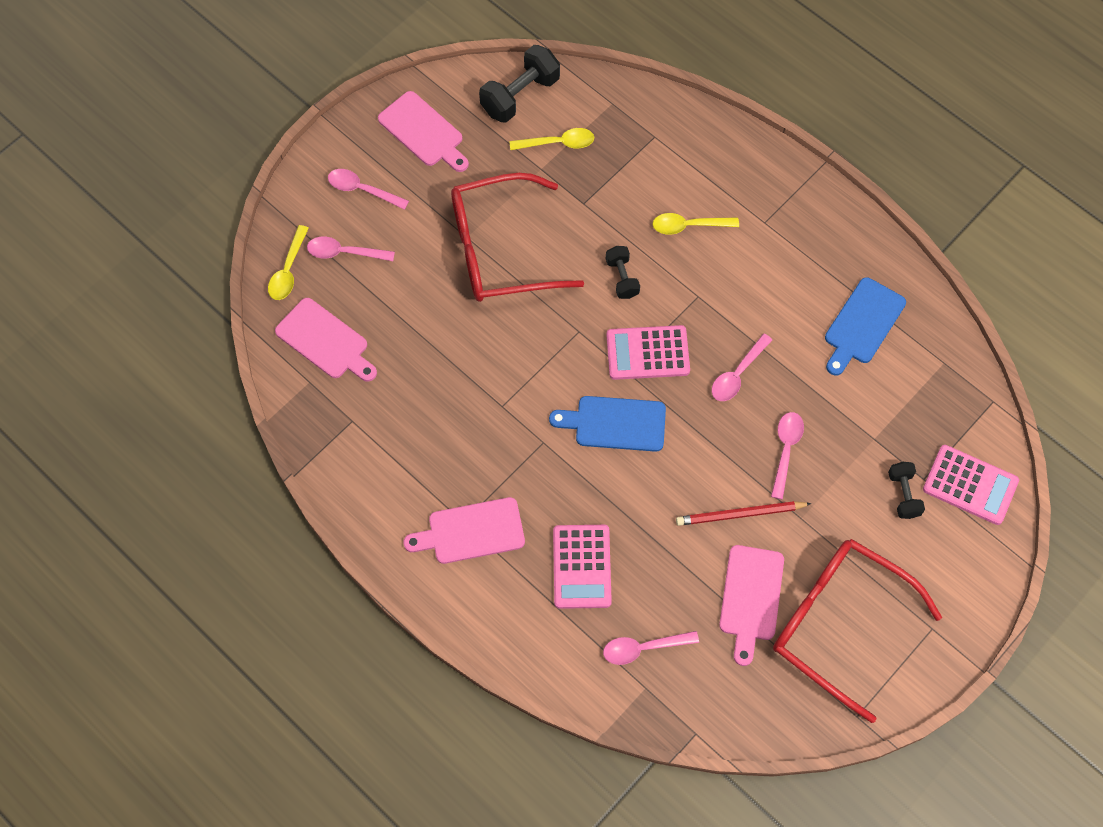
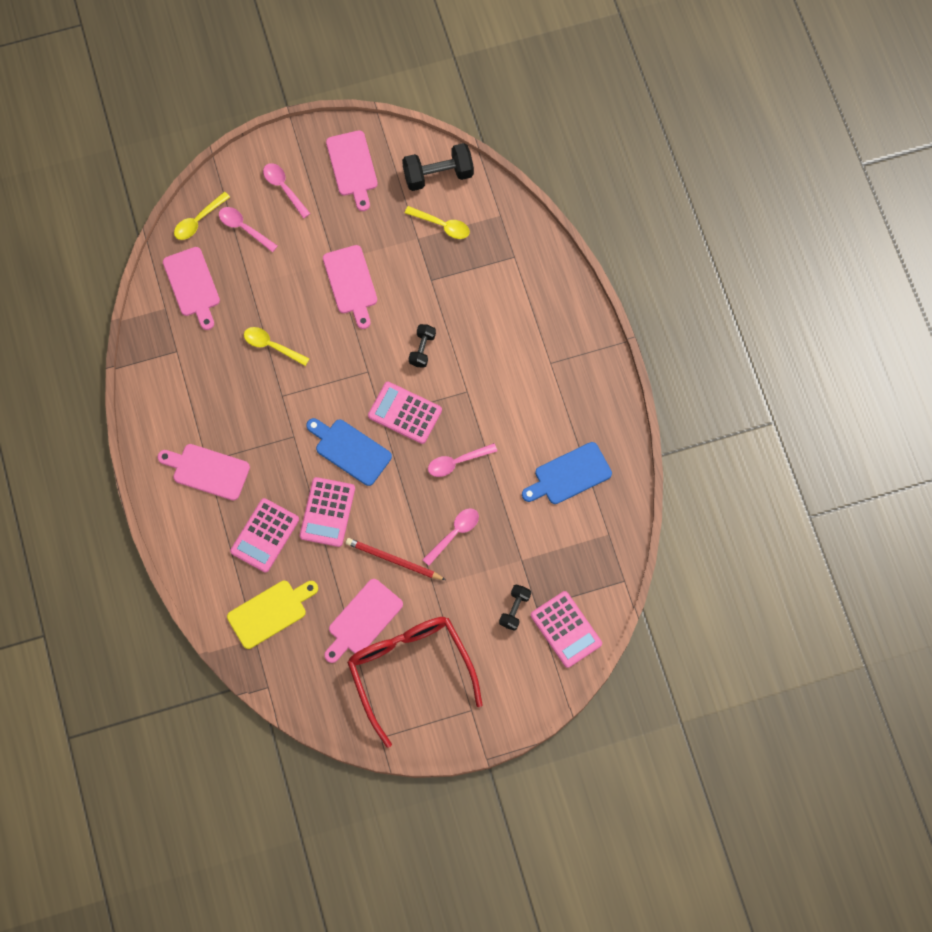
camera: 30 degrees right, 5 degrees up
(500, 250) = (351, 283): red glasses -> pink cutting board
(634, 503) = (327, 512): none -> pink calculator
(643, 648) = (270, 612): pink spoon -> yellow cutting board
(689, 226) = (494, 336): yellow spoon -> yellow spoon (272, 346)

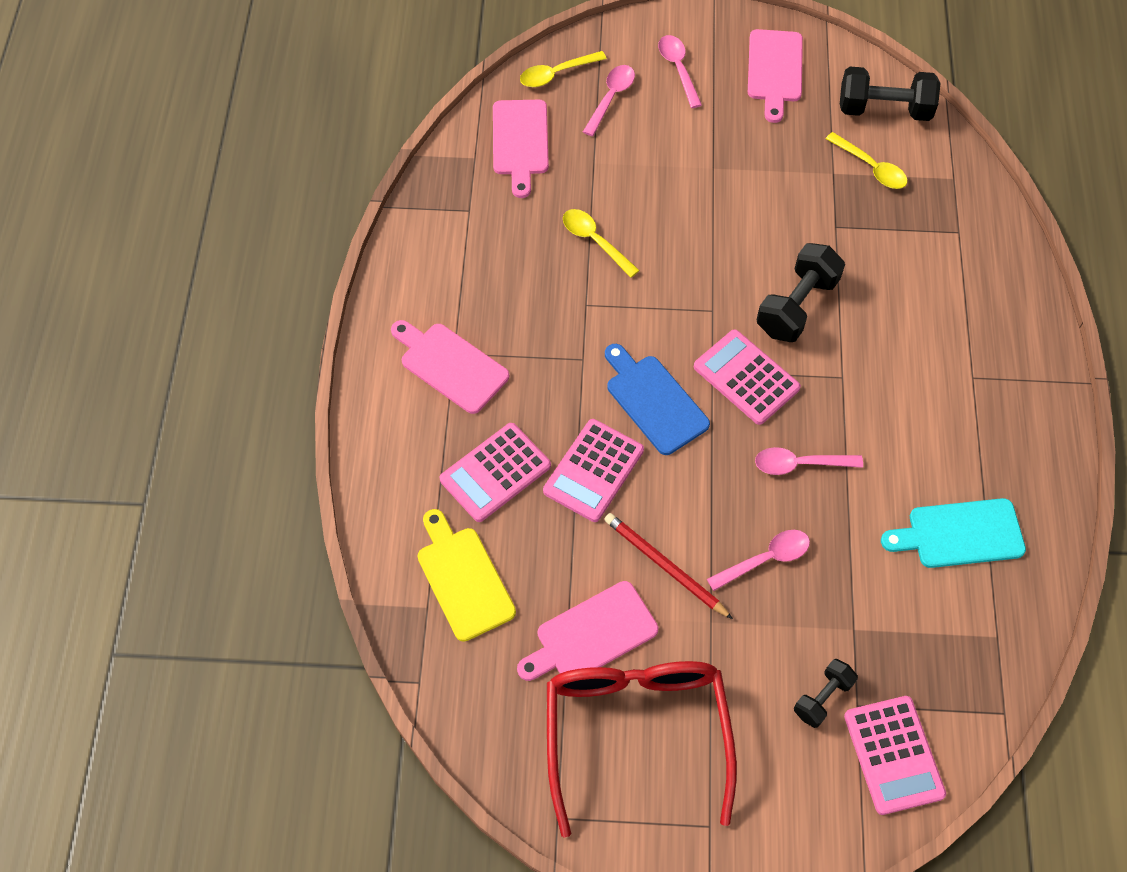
camera: 20 degrees right, 10 degrees down
(244, 228) = (611, 98): pink spoon -> pink spoon turned 60 degrees clockwise
(270, 612) = (463, 578): yellow cutting board -> yellow cutting board turned 105 degrees counterclockwise
(351, 283) = (726, 199): pink cutting board -> none
(422, 349) = (796, 306): black dumbbell -> black dumbbell, size x1.71
(569, 475) = (959, 534): blue cutting board -> turquoise cutting board

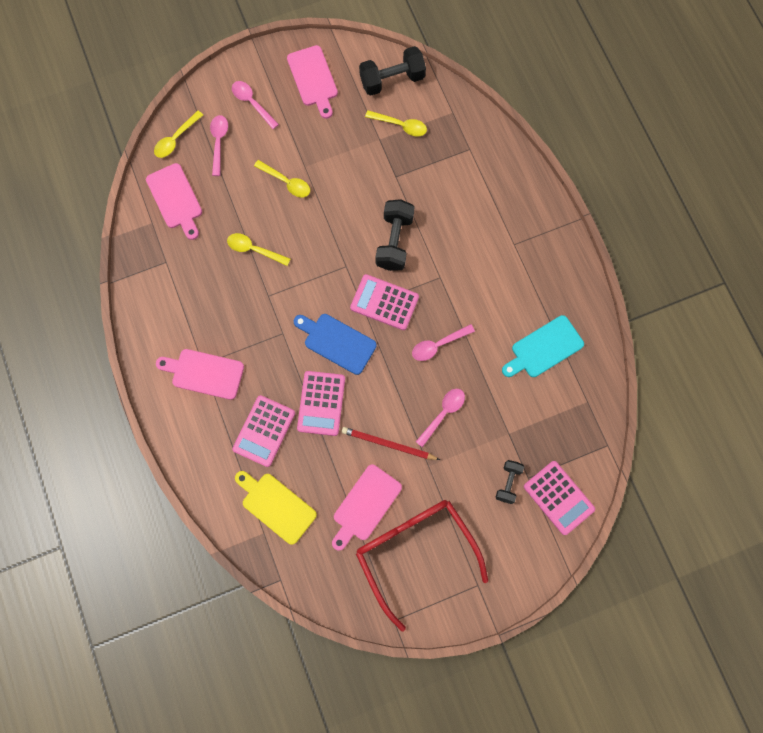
camera: 25 degrees left, 15 degrees up
(679, 177) = (286, 182): none -> yellow spoon

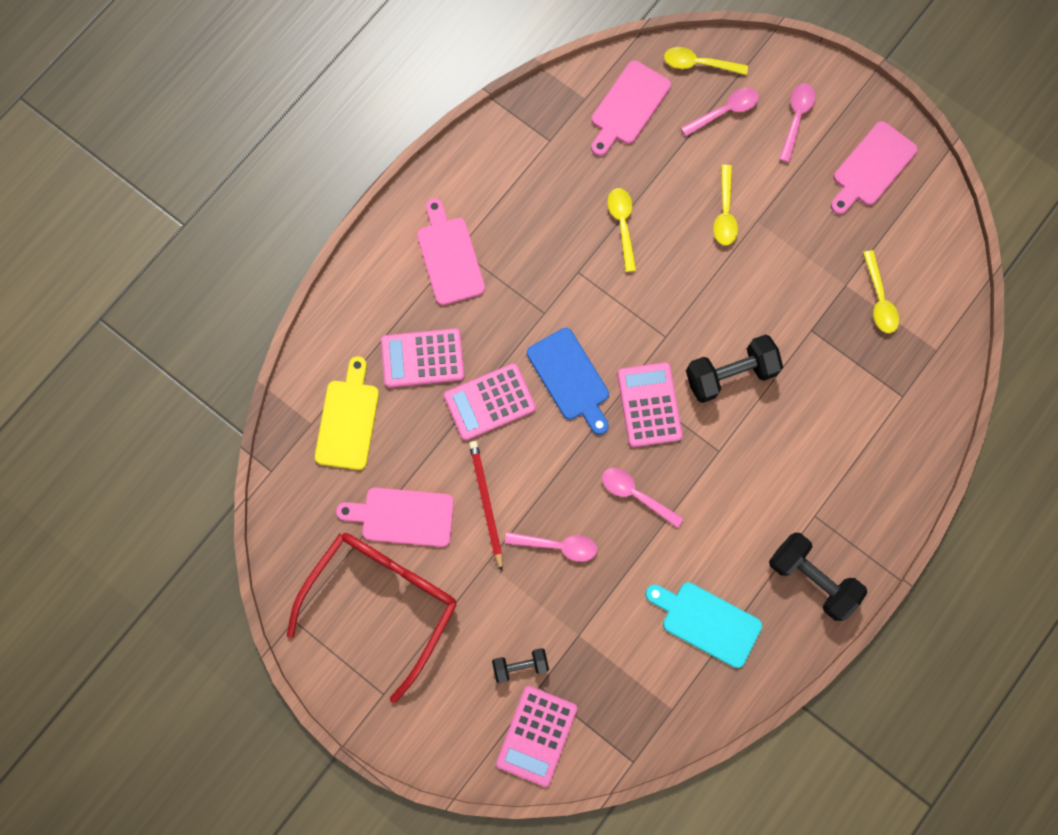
camera: 60 degrees right, 0 degrees up
(337, 342) = (570, 378): blue cutting board -> blue cutting board turned 150 degrees clockwise
(392, 80) = (931, 256): black dumbbell -> black dumbbell (812, 578)

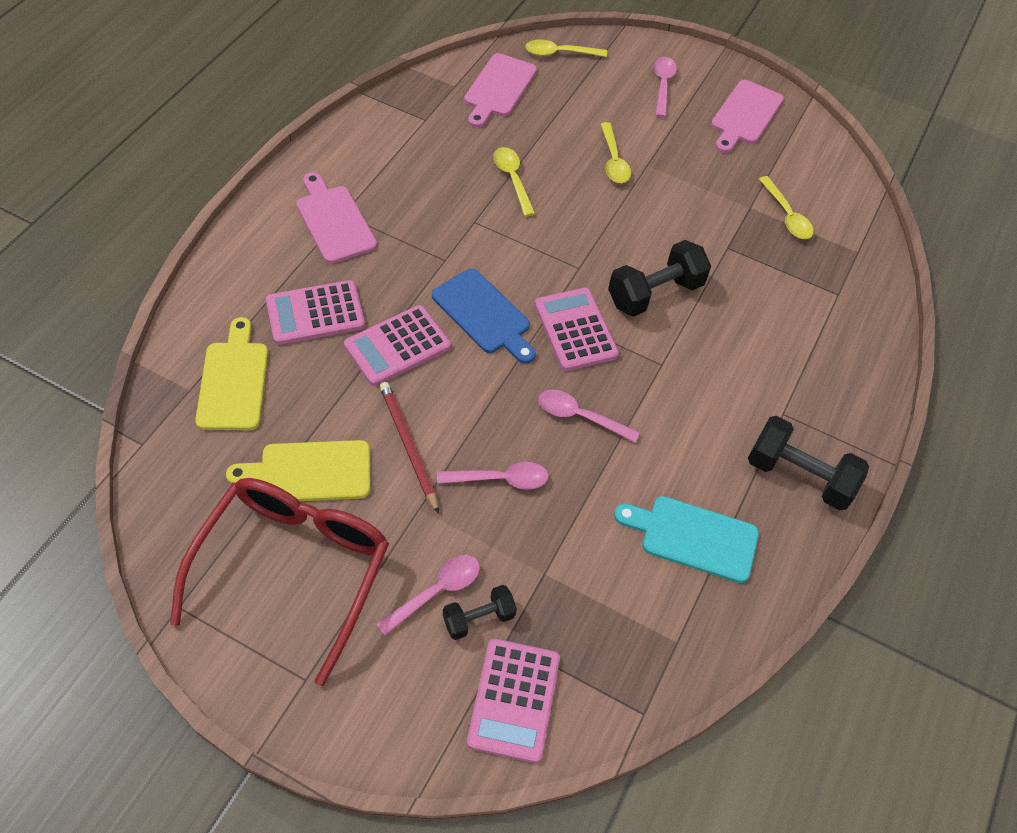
camera: 15 degrees left, 20 degrees down
(402, 516) = (309, 472): pink cutting board -> yellow cutting board
(724, 111) = (593, 85): pink spoon -> pink spoon (436, 592)

